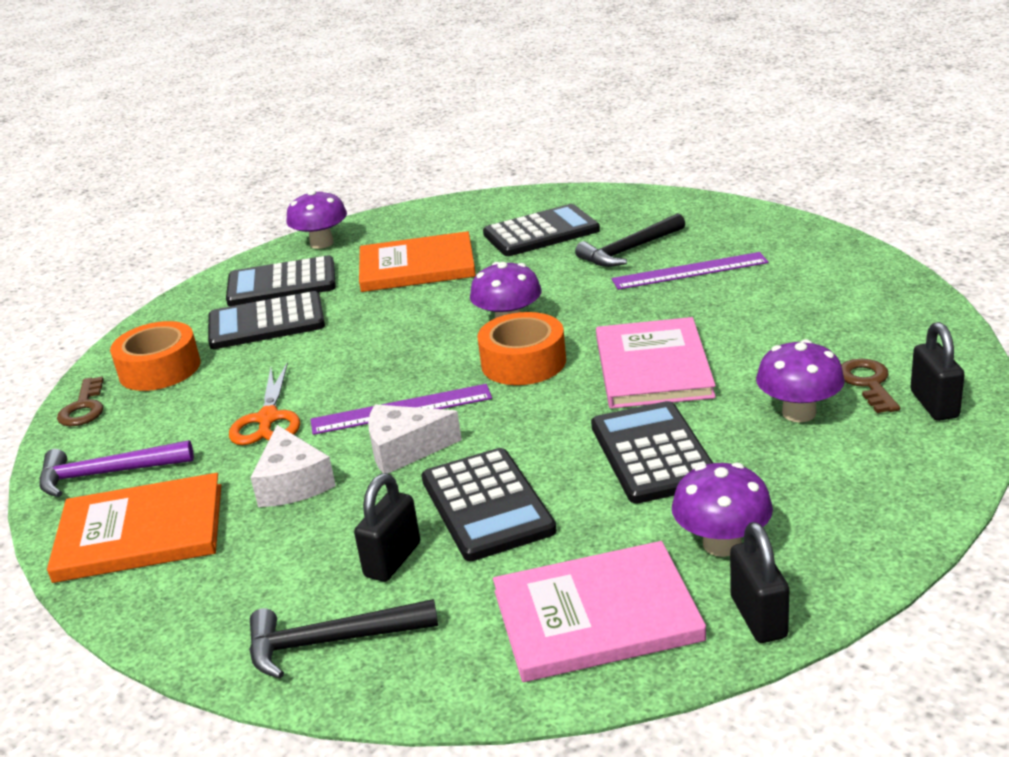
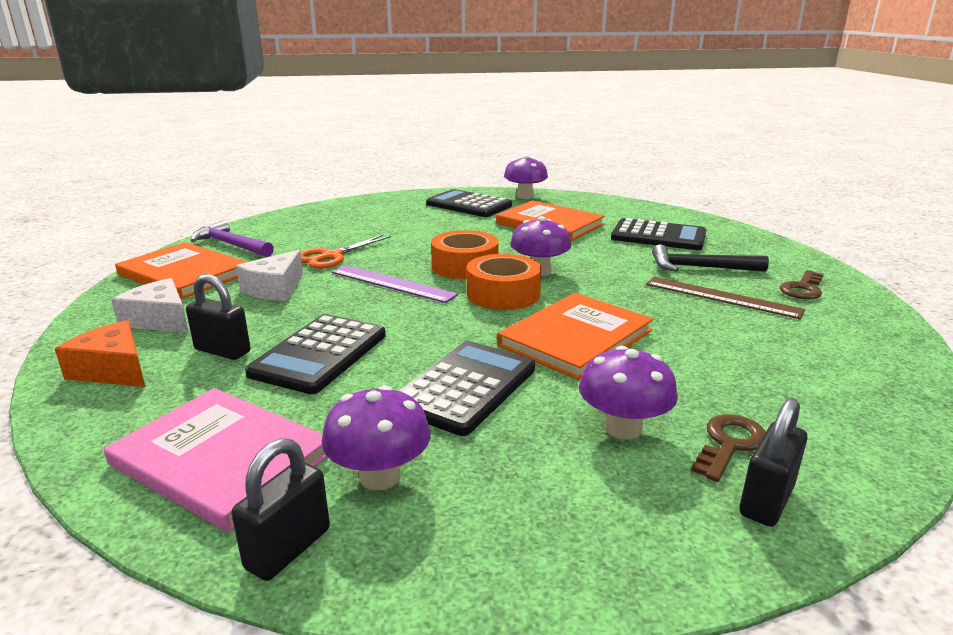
camera: 40 degrees right, 5 degrees down
(84, 408) = (285, 217): brown key -> brown key (803, 289)
(160, 369) = (343, 216): orange tape -> orange tape (464, 266)
(266, 322) = (425, 217): black calculator -> none
(330, 641) = (113, 370): black hammer -> orange cheese
(392, 560) = (222, 351): black padlock -> black padlock turned 45 degrees clockwise
(405, 449) = (350, 302): white cheese -> white cheese (160, 320)
(653, 367) = (576, 338): pink book -> orange book
(689, 271) = (721, 297): purple ruler -> brown ruler

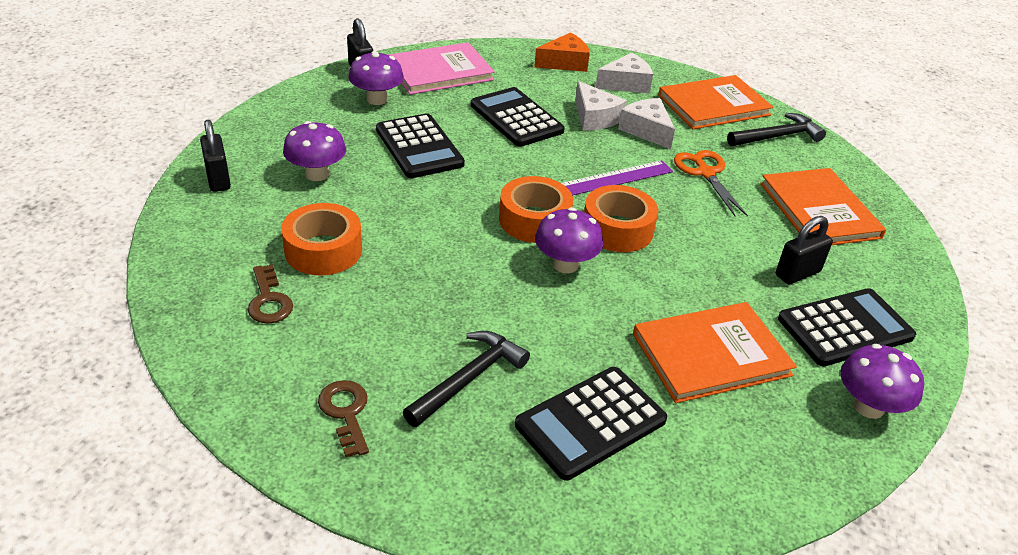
camera: 120 degrees right, 15 degrees up
(222, 351) = (556, 93): black padlock -> black padlock (797, 273)
(231, 245) = (777, 137): purple hammer -> black hammer
(271, 316) = (595, 118): none -> white cheese
(576, 338) = (425, 214): orange book -> orange book (819, 210)
(712, 362) = (323, 250): none -> orange tape
(721, 297) = (396, 337): brown ruler -> none
(729, 444) = (258, 197): brown key -> brown key (269, 300)

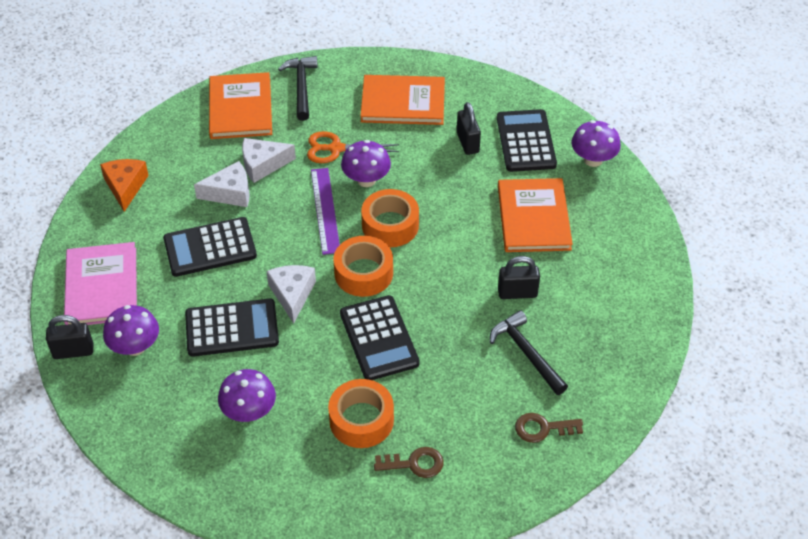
camera: 70 degrees left, 10 degrees up
(218, 179) = (232, 490): black padlock -> black padlock (517, 293)
(565, 264) = (422, 268): purple mushroom -> purple mushroom (366, 180)
(590, 422) = (578, 298): black calculator -> black calculator (379, 338)
(626, 84) = (182, 154): white cheese -> white cheese (292, 294)

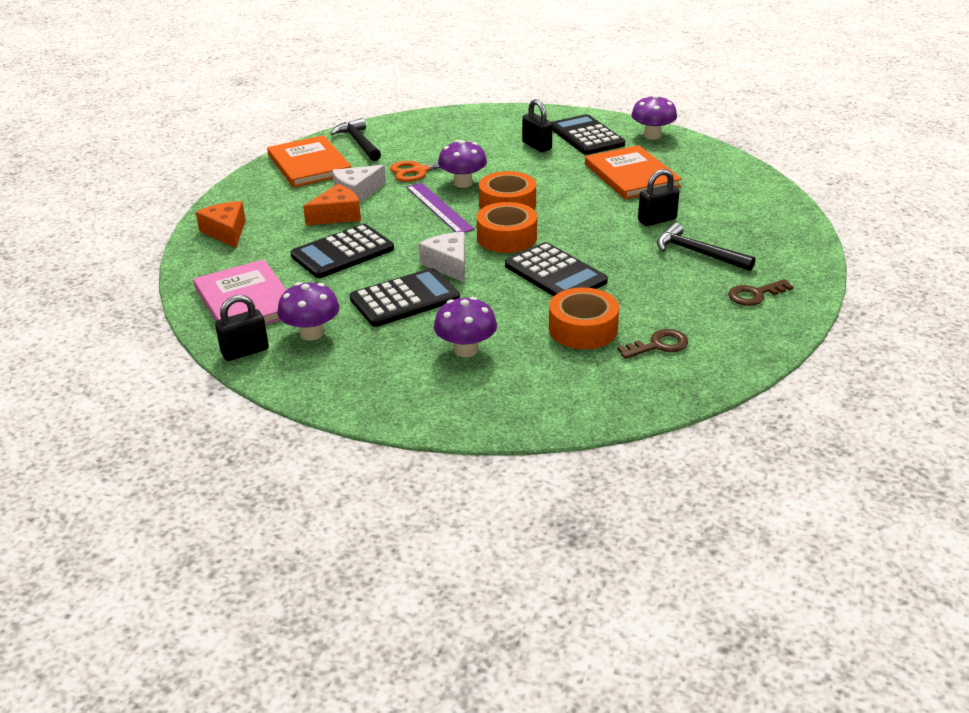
camera: 20 degrees left, 15 degrees down
(230, 193) = (337, 215): white cheese -> orange cheese
(403, 102) = (460, 135): orange book -> none

